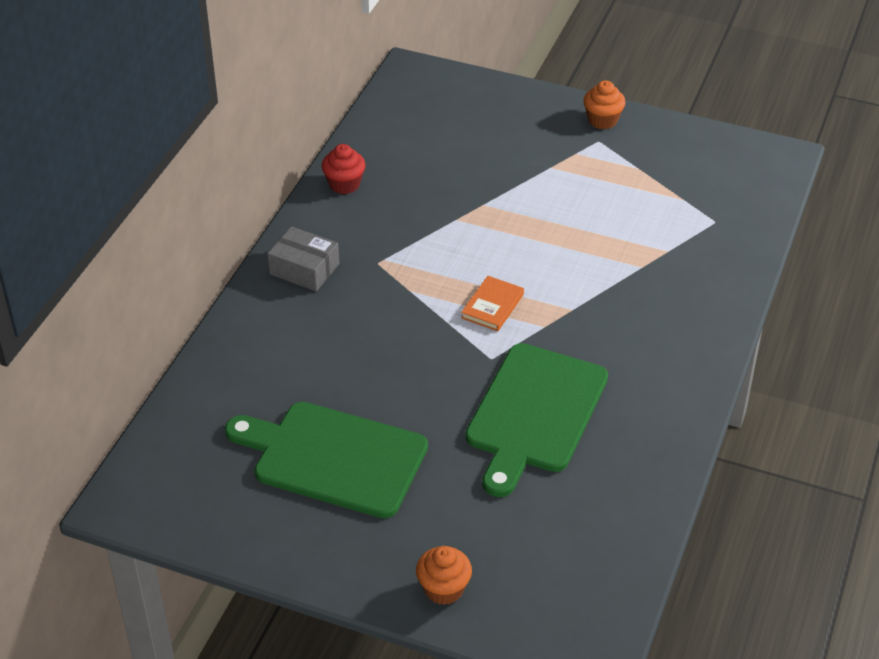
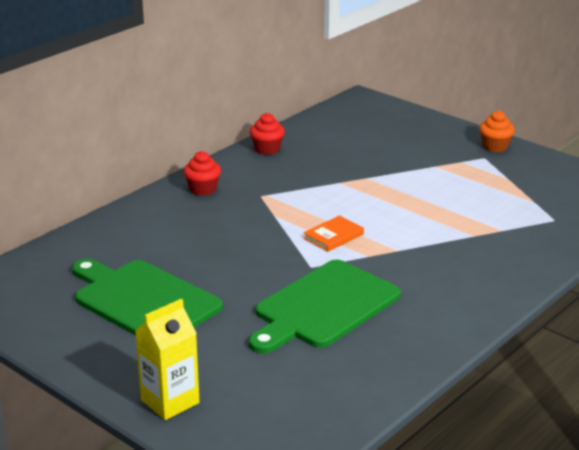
camera: 20 degrees right, 15 degrees down
(304, 269) = (203, 189): grey box -> red cupcake
(443, 589) = (170, 401): orange cupcake -> yellow carton

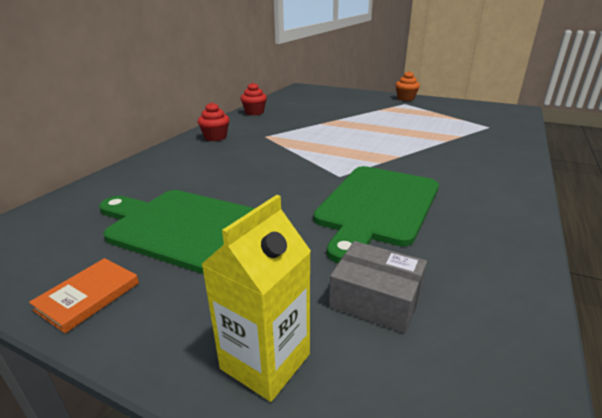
camera: 15 degrees left, 0 degrees up
(265, 380) = (376, 299): none -> grey box
(333, 236) = (341, 153): orange book -> orange book (88, 296)

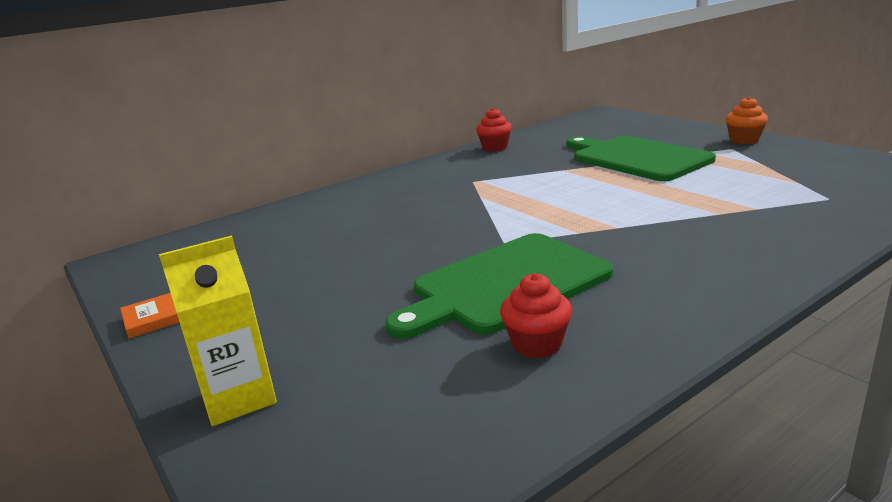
camera: 30 degrees right, 5 degrees down
(186, 228) = (290, 272): green cutting board -> green cutting board (636, 158)
(215, 137) = (415, 177): red cupcake -> red cupcake (537, 344)
(376, 299) = (386, 376): grey box -> none

